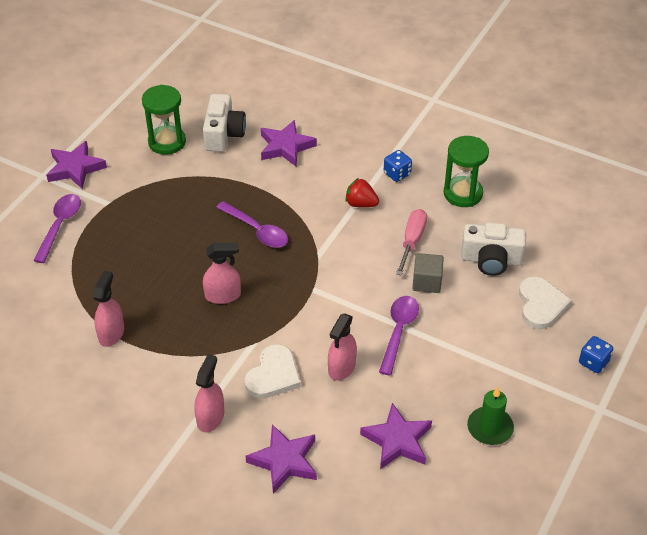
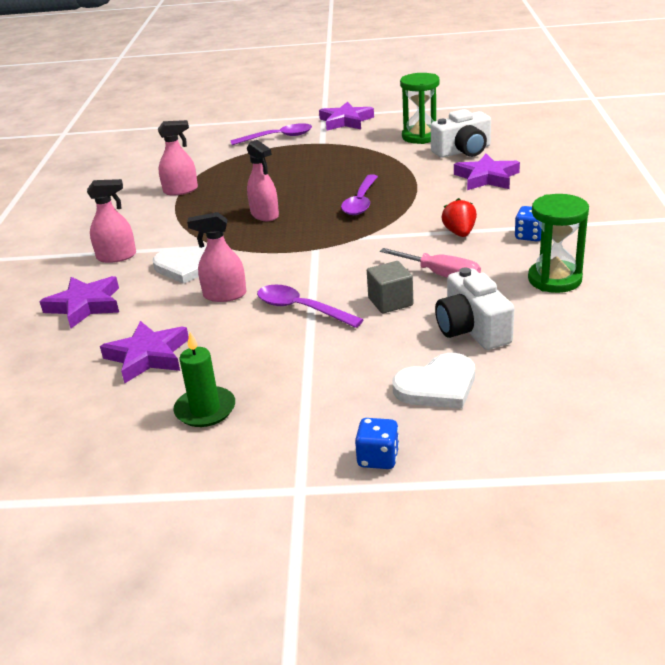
camera: 65 degrees right, 15 degrees down
(398, 331) = (301, 309): purple spoon -> purple spoon turned 135 degrees counterclockwise
(412, 241) = (440, 275): pink screwdriver -> pink screwdriver turned 45 degrees clockwise

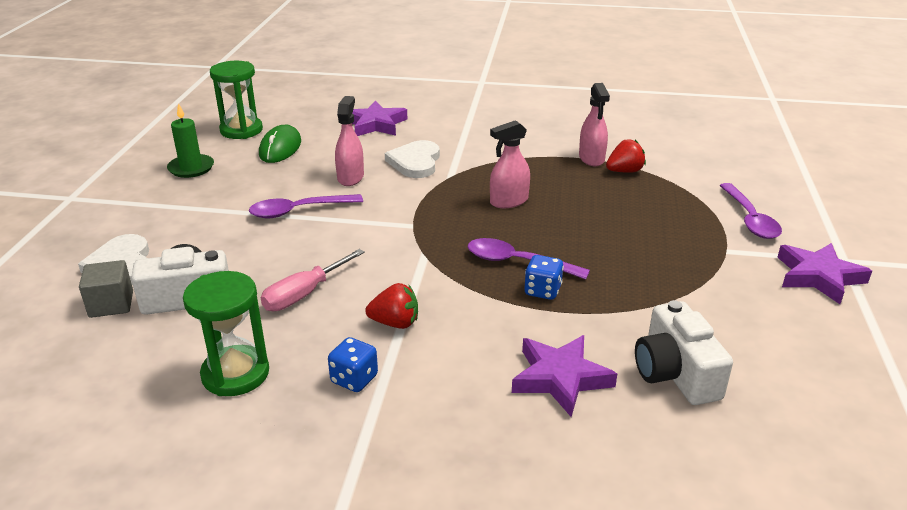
camera: 95 degrees right, 0 degrees up
(117, 256) = (454, 133): pink spray bottle -> none
(148, 356) = (280, 148): purple star -> green mouse
(205, 177) = (624, 171): none -> red strawberry
(301, 309) = (298, 211): purple spoon -> purple spoon turned 150 degrees counterclockwise
(378, 458) = (66, 228): blue dice -> blue dice (542, 291)
(390, 302) = (274, 257): grey cube -> grey cube (111, 304)
(420, 137) = (745, 339): green hourglass -> green hourglass (241, 130)

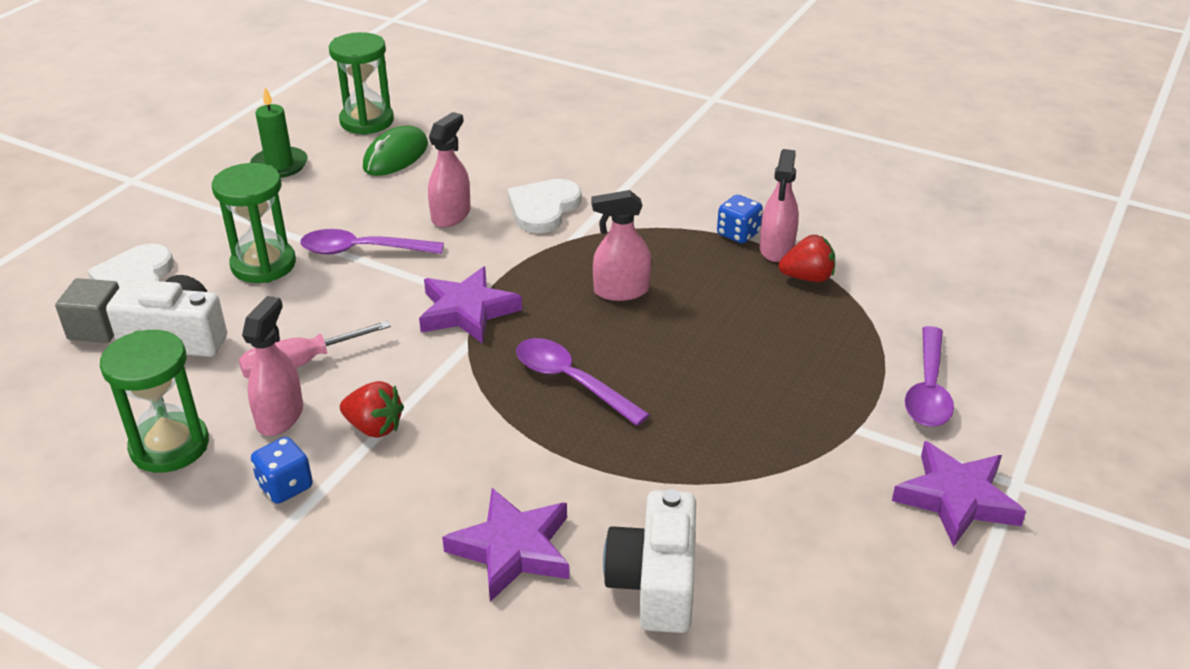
camera: 20 degrees right, 5 degrees up
(225, 234) = (263, 265): none -> green hourglass
(314, 332) = (280, 416): none -> pink spray bottle
(375, 124) = (531, 141): purple star -> purple star (467, 311)
(542, 291) = (574, 428): blue dice -> blue dice (738, 234)

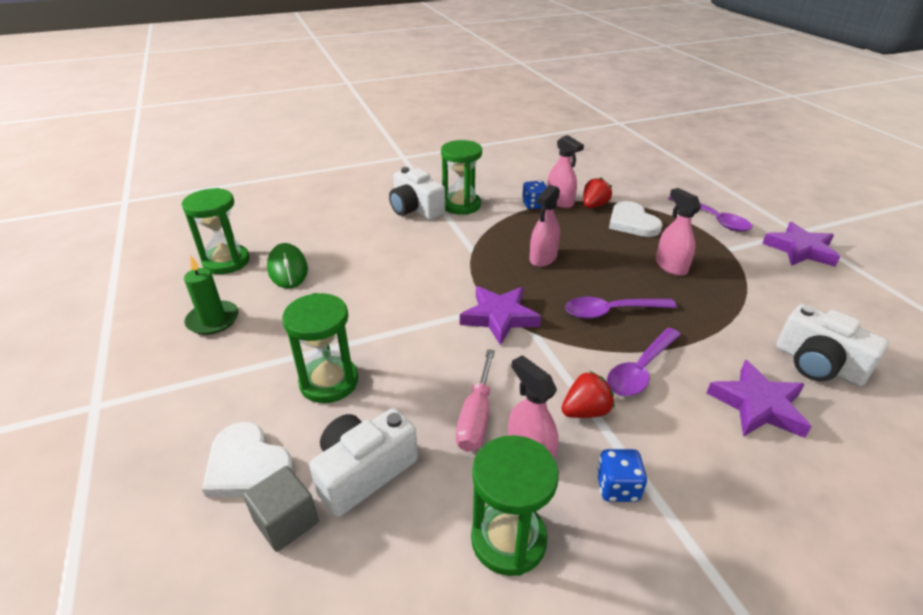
camera: 50 degrees left, 0 degrees up
(362, 250) = (376, 329): purple spoon -> purple spoon (640, 370)
(451, 215) = (388, 278): pink spray bottle -> pink spray bottle (671, 266)
(543, 208) = (429, 245): white heart -> white heart (632, 222)
(605, 164) = (415, 209): none -> white camera
(659, 187) = (461, 205): none -> green hourglass

